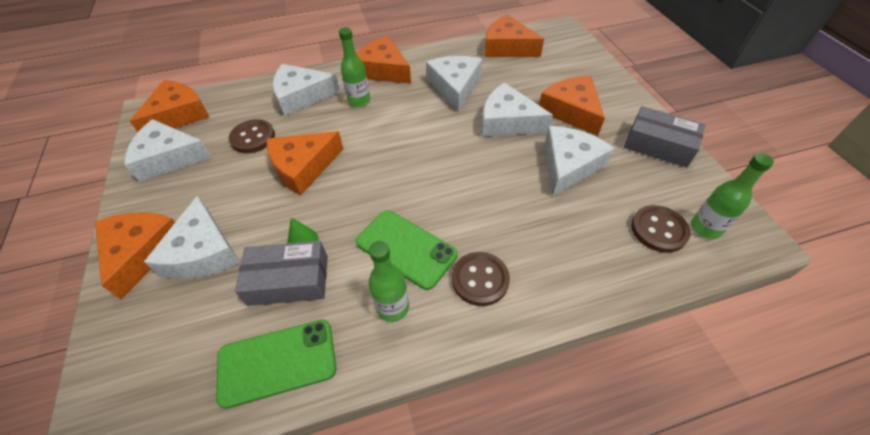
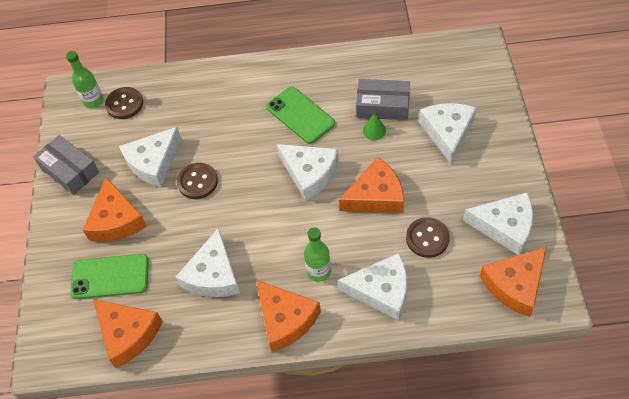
camera: 165 degrees left, 5 degrees up
(142, 252) = (494, 139): orange cheese -> none
(277, 362) = (386, 63): green phone -> green phone (110, 277)
(393, 307) = (316, 82): green bottle -> none
(480, 279) = (257, 90): brown button -> brown button (197, 182)
(507, 121) = (181, 217): white cheese -> white cheese (310, 173)

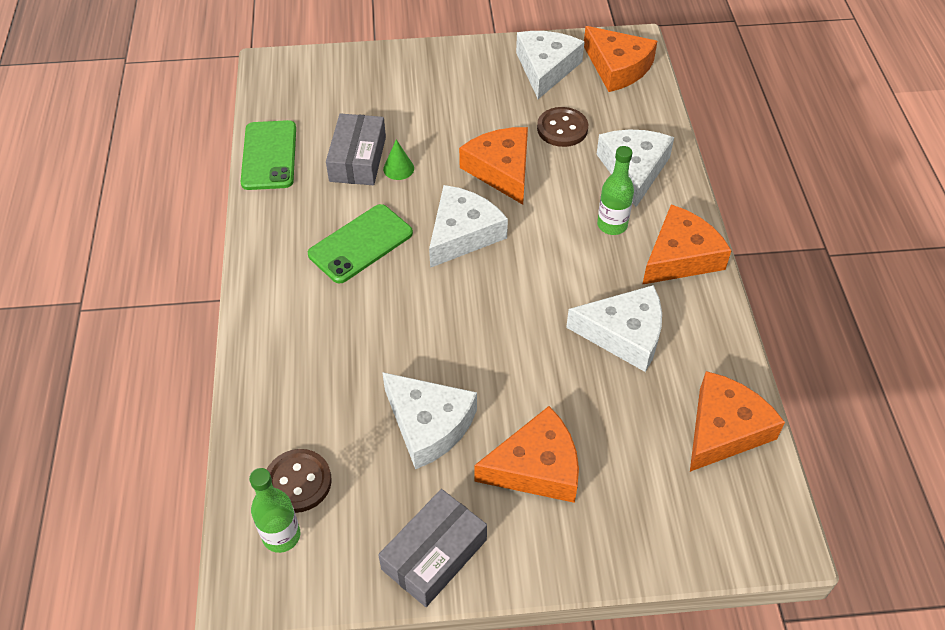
camera: 95 degrees left, 5 degrees down
(110, 277) = (637, 463): green phone -> green phone (269, 155)
(197, 182) = (469, 362): brown button -> none
(447, 133) = (410, 103): white cheese -> none

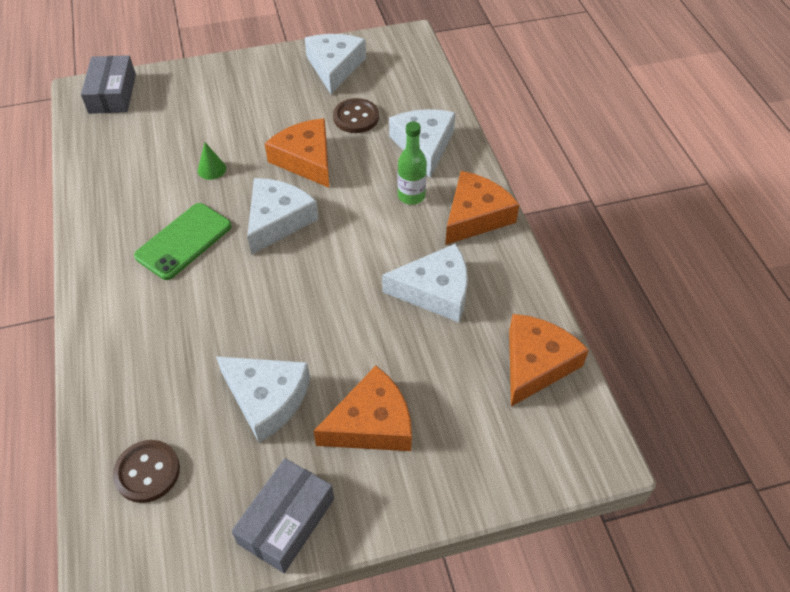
camera: 10 degrees left, 0 degrees up
(269, 155) = (89, 171): green phone -> none
(281, 536) = (136, 527): green bottle -> none
(358, 159) = (173, 165): grey box -> grey box (112, 93)
(617, 67) = (398, 60): orange cheese -> none

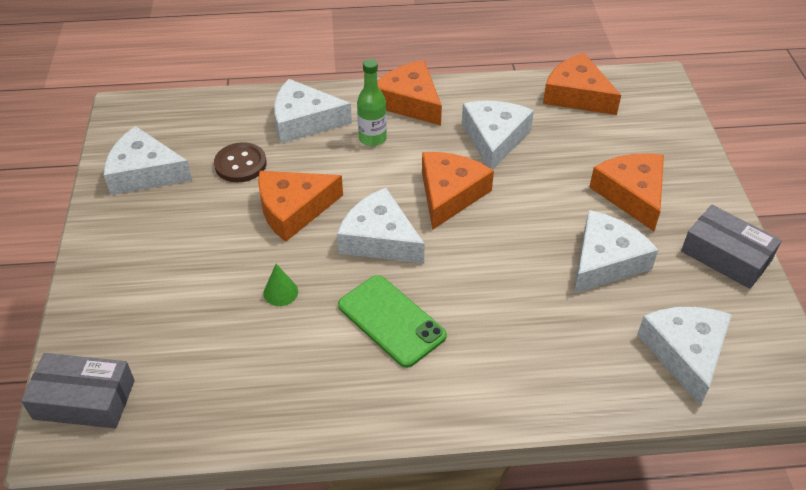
camera: 80 degrees left, 5 degrees down
(147, 472) = (685, 353): brown button -> white cheese
(344, 263) = (450, 194): none -> orange cheese

